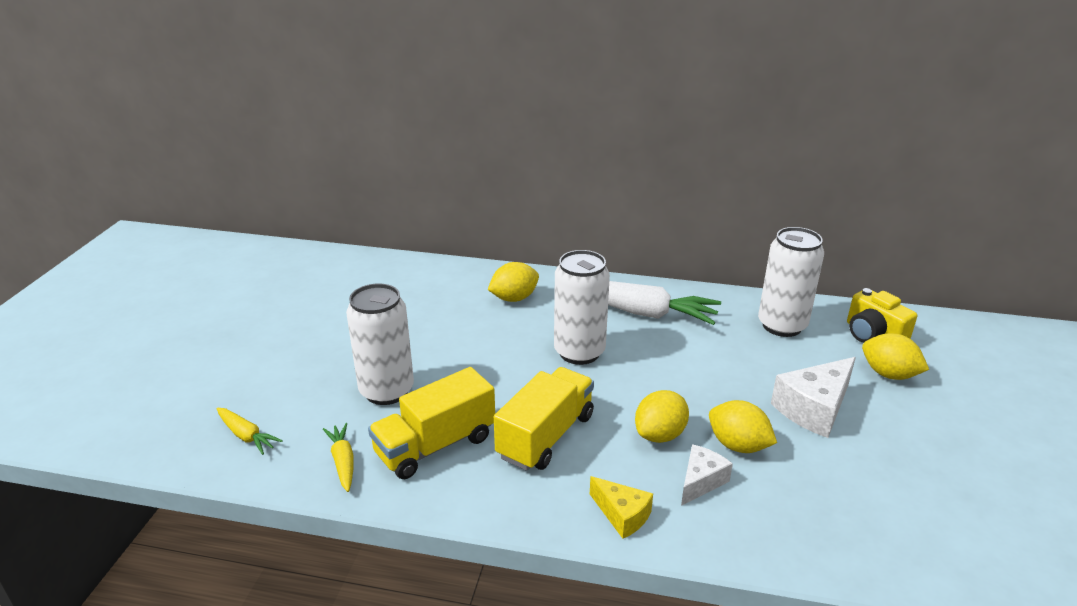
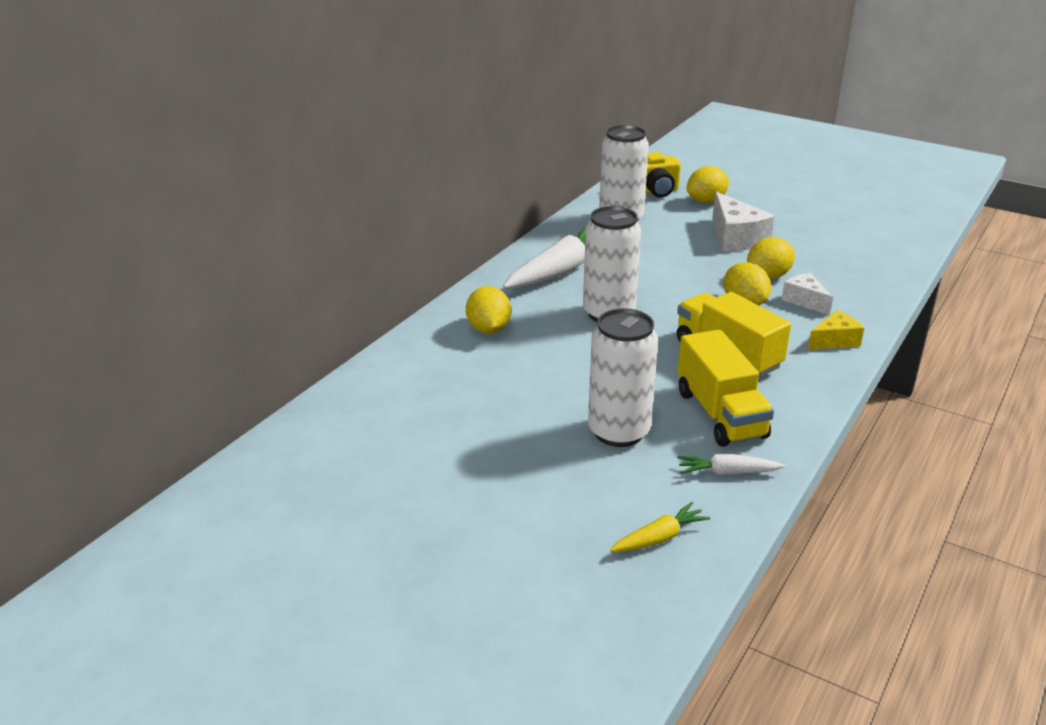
camera: 70 degrees left, 0 degrees up
(343, 462) = (727, 472): yellow carrot -> white carrot

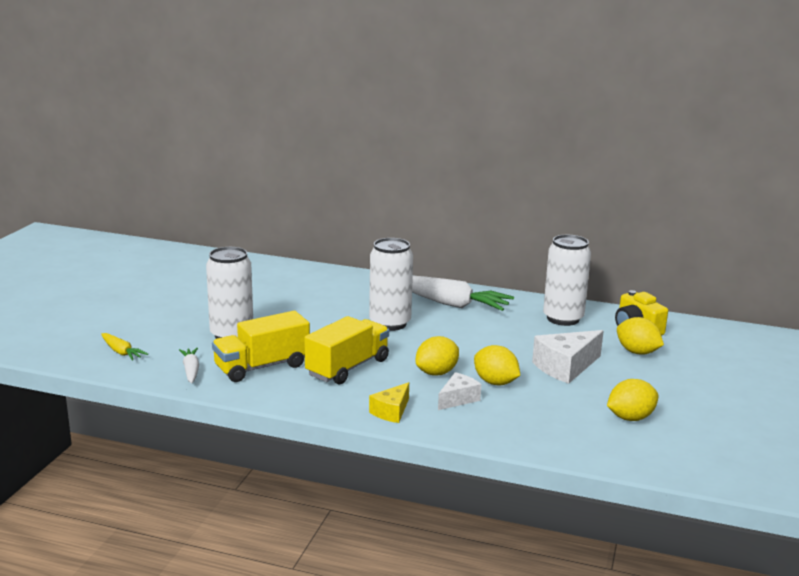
camera: 75 degrees right, 10 degrees down
(488, 329) = (347, 289): yellow lemon -> yellow lemon (630, 418)
(835, 340) = (391, 411): yellow cheese -> yellow cheese turned 75 degrees clockwise

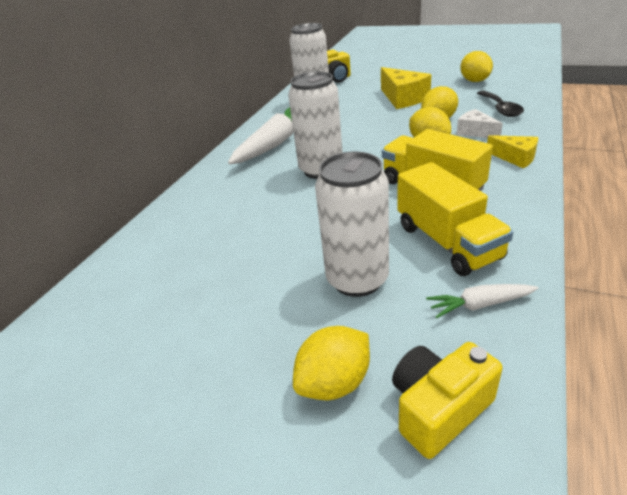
camera: 80 degrees left, 15 degrees up
(121, 352) = (438, 409): yellow carrot -> yellow camera
(524, 422) = (500, 109): none -> black spoon
(565, 367) = (403, 98): white cheese -> yellow cheese
(637, 352) = (372, 79): yellow lemon -> yellow lemon (335, 382)

